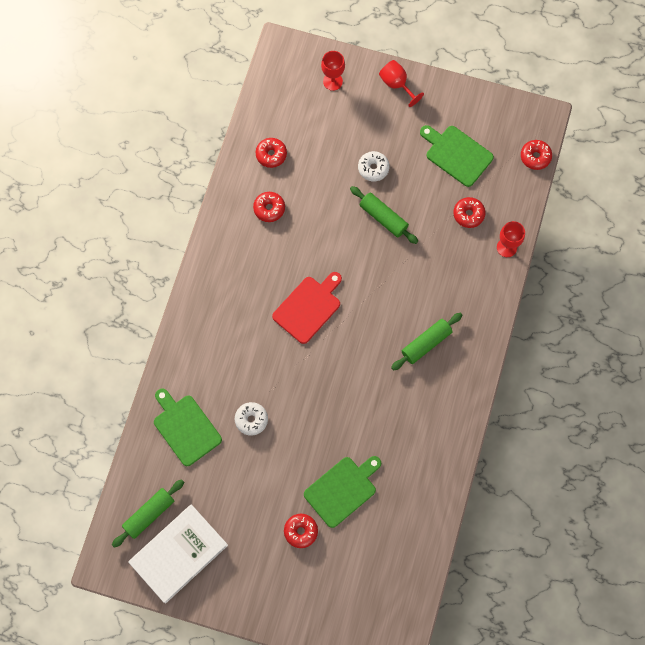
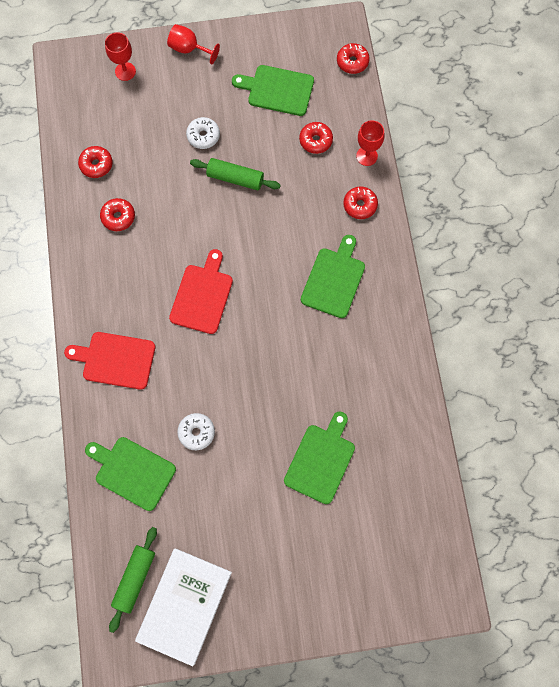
camera: 25 degrees left, 0 degrees up
(212, 329) = (115, 360): none -> red cutting board
(301, 531) = (299, 522): red donut -> red donut (360, 205)
(426, 343) = (334, 279): green rolling pin -> green cutting board

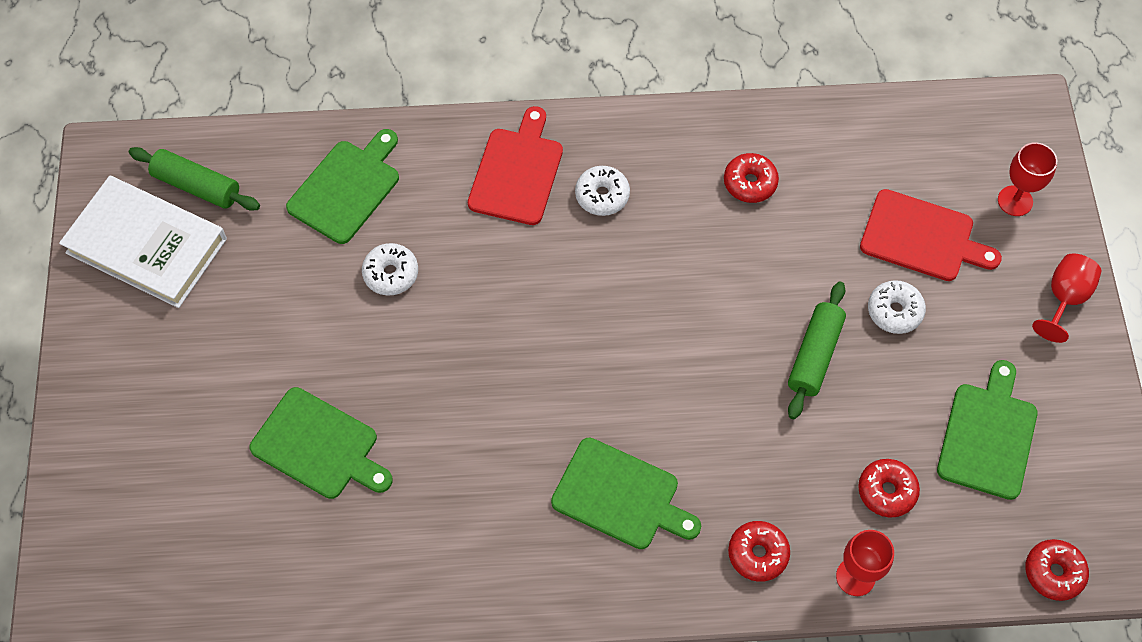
camera: 95 degrees right, 10 degrees down
(96, 165) = (842, 155): red donut -> none
(131, 305) = (602, 195): none -> white donut
(202, 295) = (609, 294): red cutting board -> red cutting board (922, 237)

